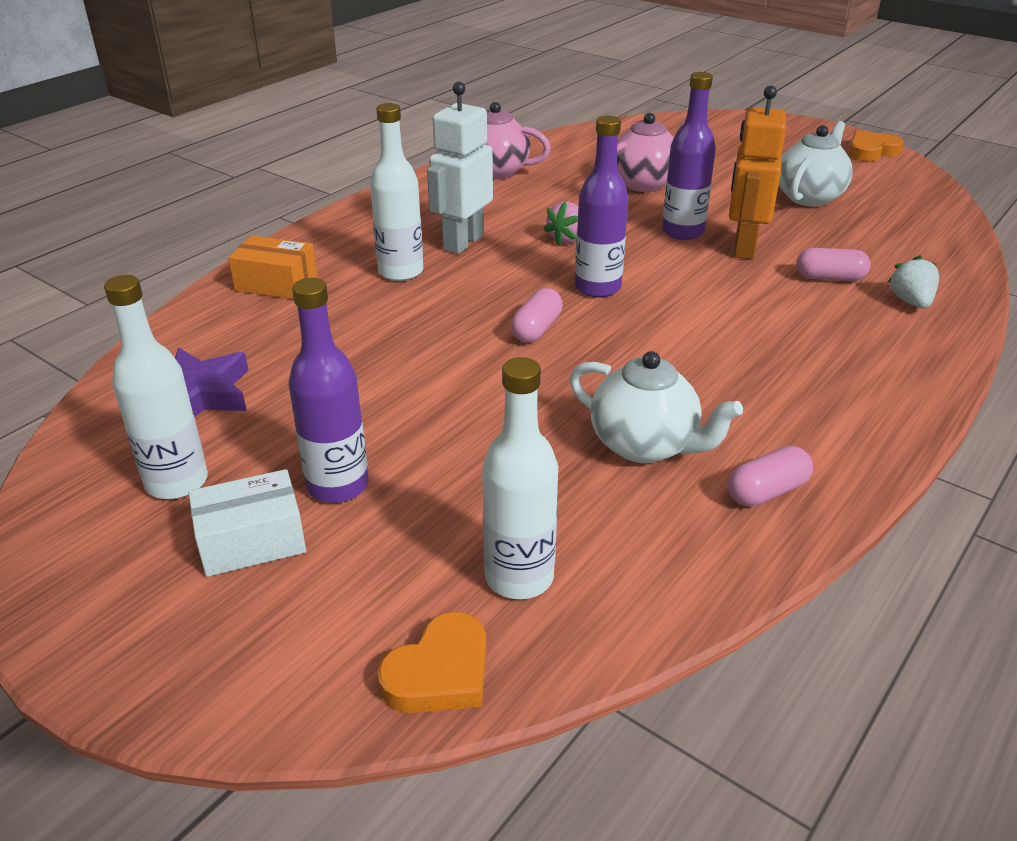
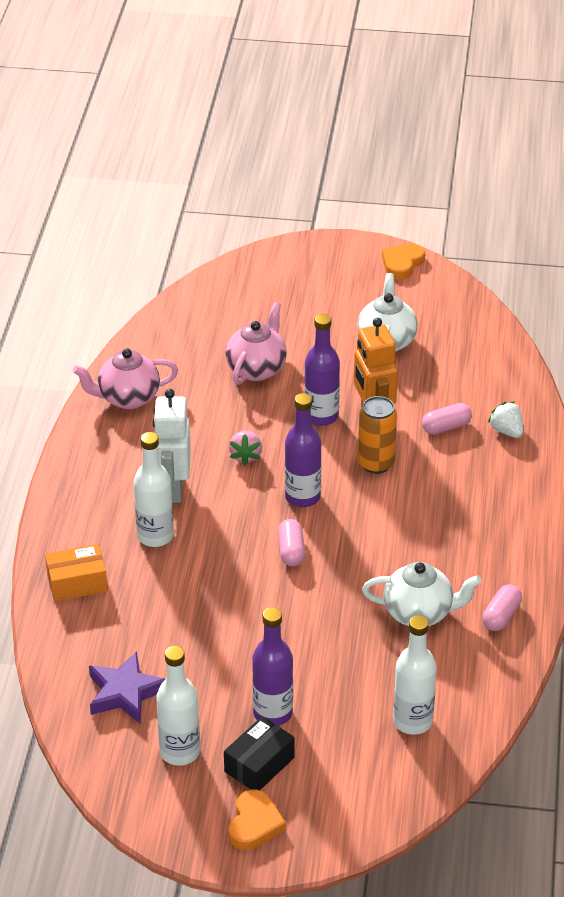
camera: 30 degrees left, 5 degrees up
(252, 541) = (259, 764): white box -> black box
(440, 672) = (414, 784): orange heart -> orange heart (254, 824)
(713, 284) = (376, 463): none -> orange can

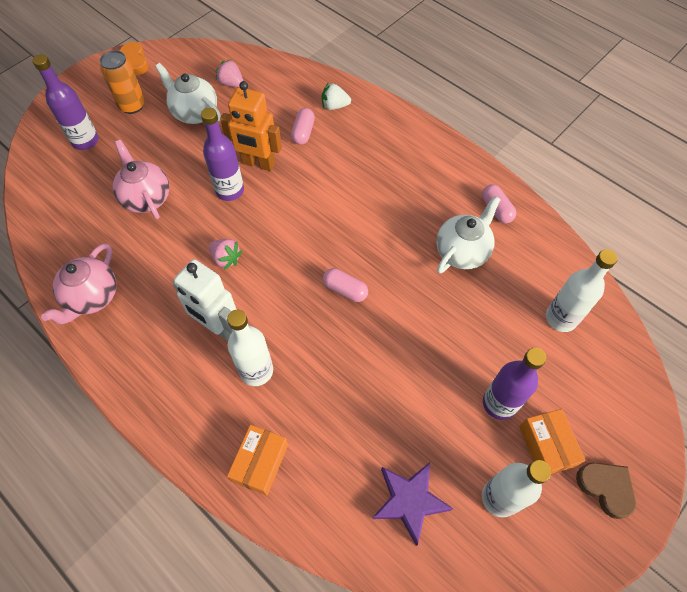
camera: 55 degrees left, 20 degrees up
(254, 824) = (606, 488): orange heart -> brown heart
(259, 764) = (546, 446): black box -> orange box
(302, 497) = (298, 250): purple bottle -> purple bottle (85, 141)
(376, 463) = (303, 189): orange can -> orange can (132, 105)
(452, 344) = (231, 83): none -> pink strawberry

